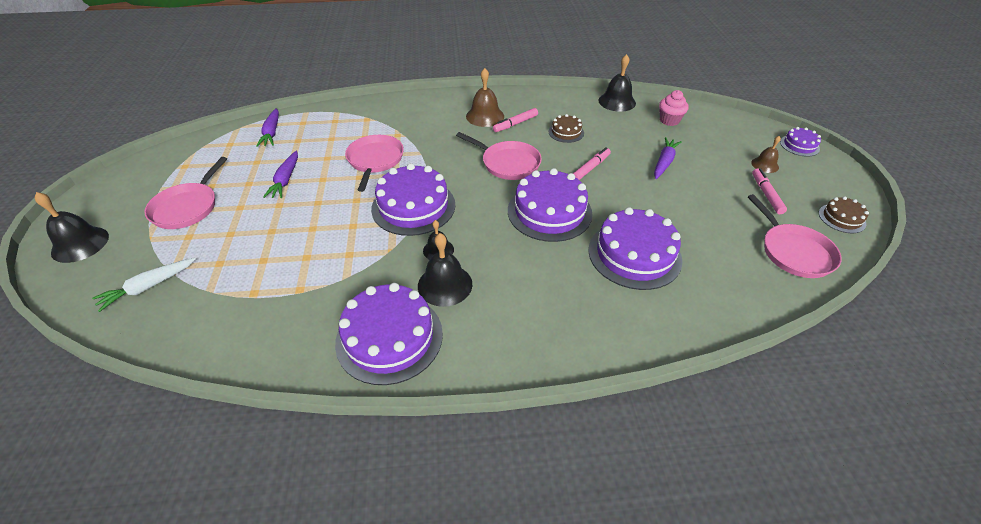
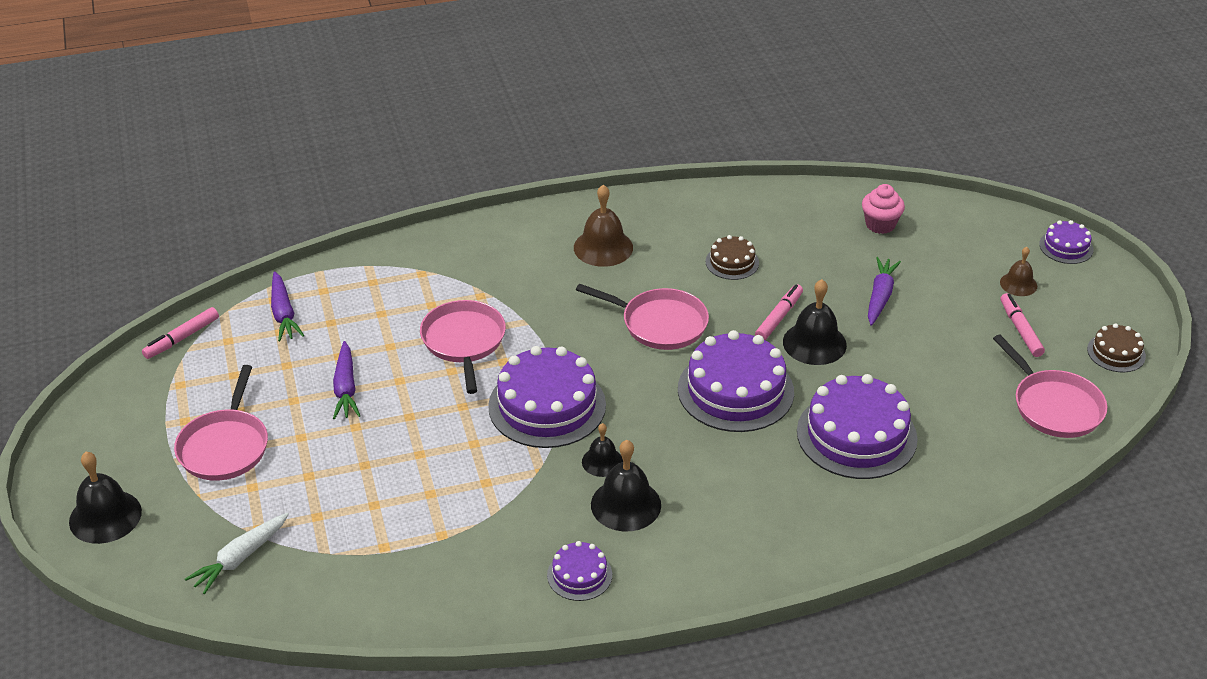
camera: 10 degrees left, 5 degrees down
(389, 337) = (579, 575): purple cake -> purple cake, size x0.50
(515, 124) = (653, 256): pink marker -> pink marker (182, 338)
(617, 101) = (798, 199): black bell -> black bell (814, 343)

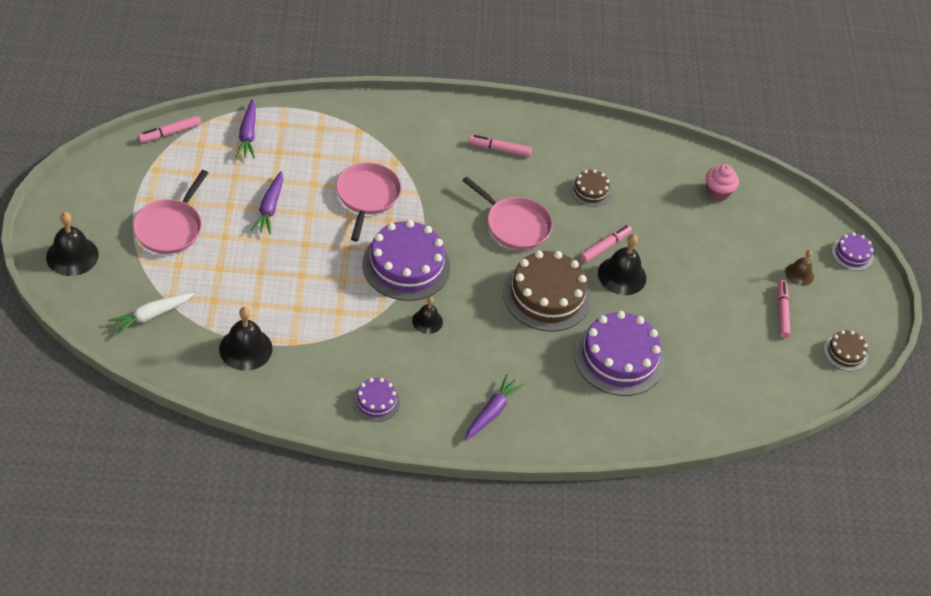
camera: 10 degrees right, 10 degrees up
(603, 247) = (500, 149): brown bell -> pink marker
(626, 504) = (430, 359): black bell -> black bell (245, 348)
(735, 390) = (546, 295): purple cake -> brown cake
(880, 297) = (689, 252): purple carrot -> purple carrot (491, 412)
(1054, 406) = (776, 381): pink pan -> none

